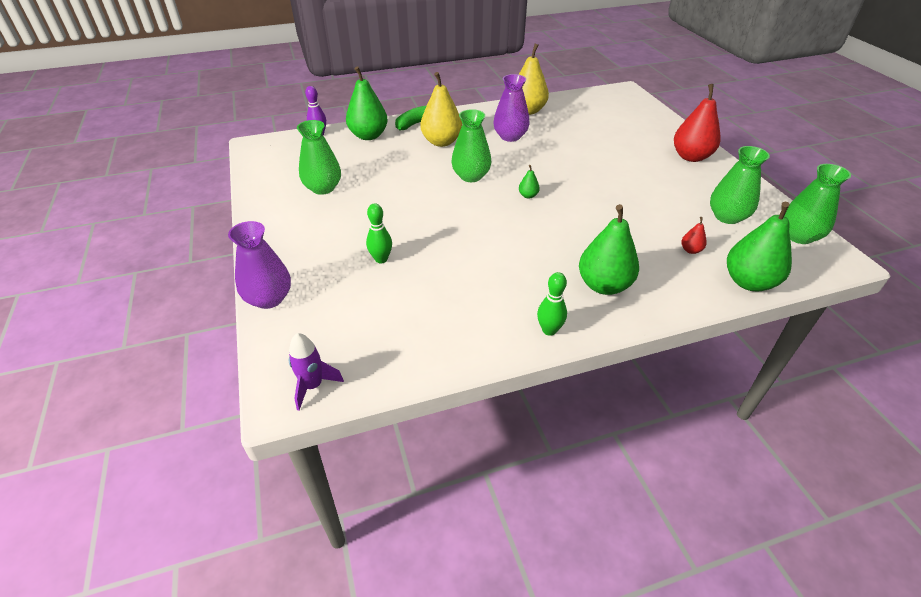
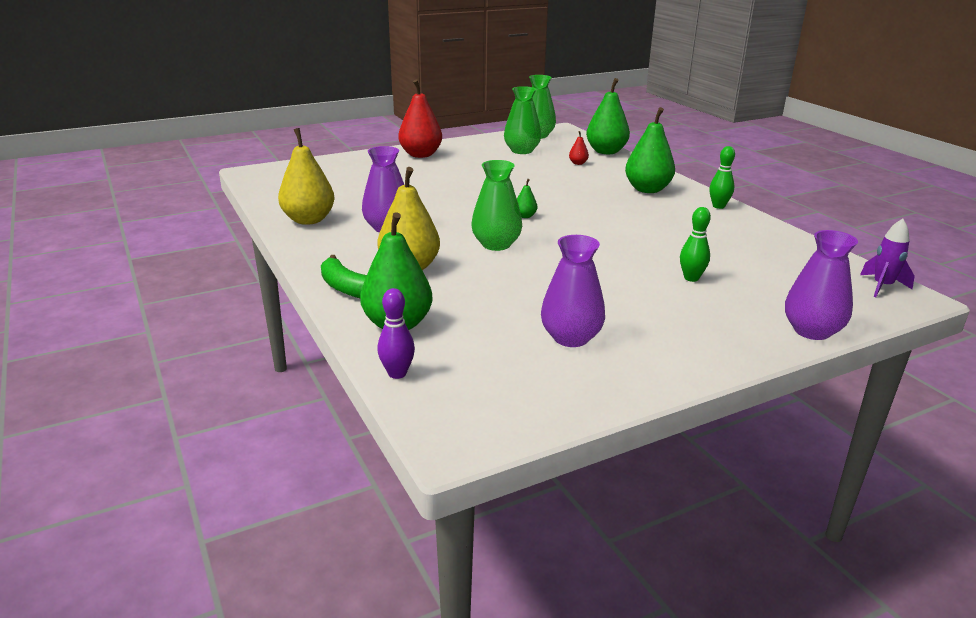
camera: 100 degrees left, 15 degrees down
(323, 188) = (571, 338): green vase -> purple vase

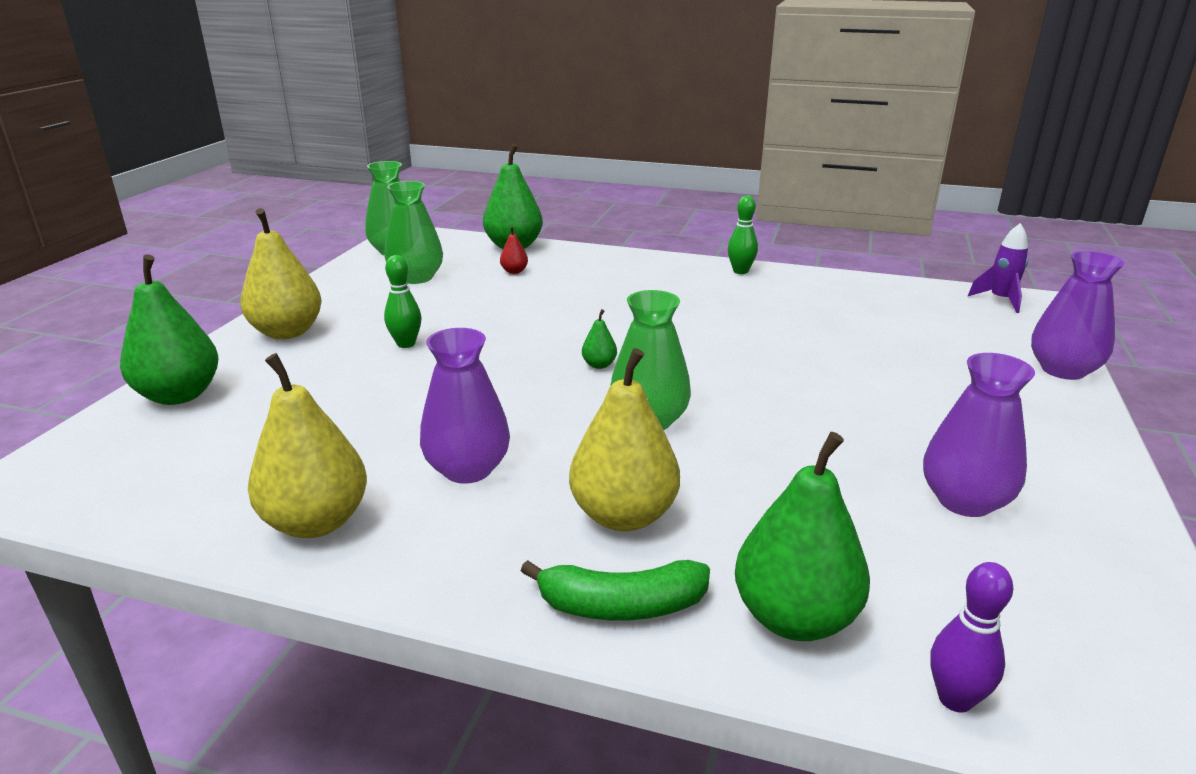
camera: 45 degrees left, 0 degrees up
(420, 155) = (287, 332): red pear -> yellow pear
(647, 189) = (646, 277): green pear -> green pear (179, 395)
(691, 278) = (887, 363): green bowling pin -> green bowling pin (406, 344)

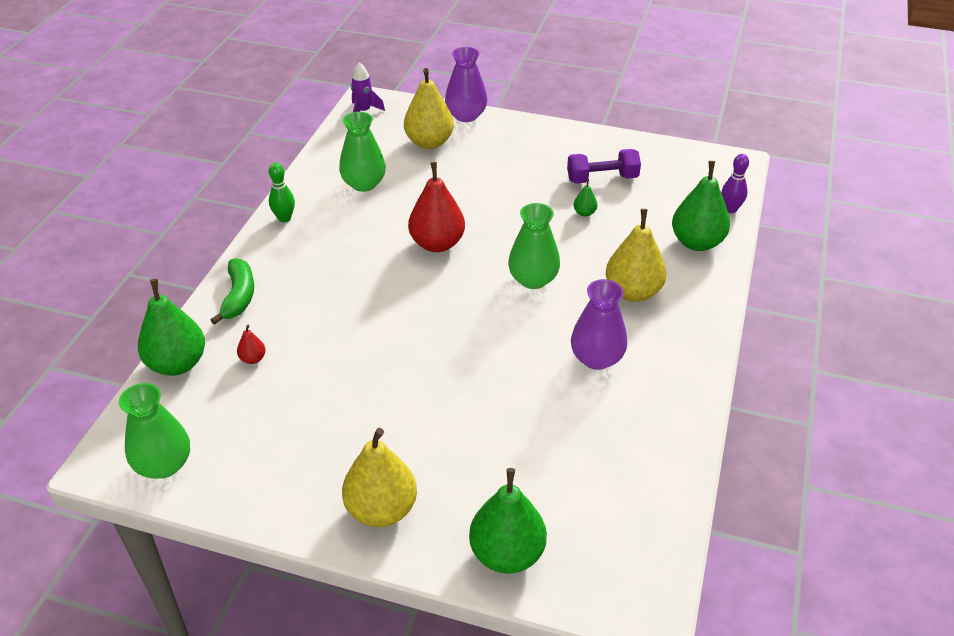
camera: 90 degrees left, 15 degrees up
(316, 522) = (661, 420): yellow pear -> yellow pear (429, 142)
(406, 344) = (413, 416): green bowling pin -> none
(416, 278) = (254, 432): green vase -> green vase (364, 184)
(599, 365) = (455, 301): green pear -> green pear (584, 213)
(621, 605) = (701, 294): green banana -> green banana (239, 296)
(716, 352) = (437, 244): none -> red pear
(964, 501) = (602, 179): purple vase -> purple dumbbell

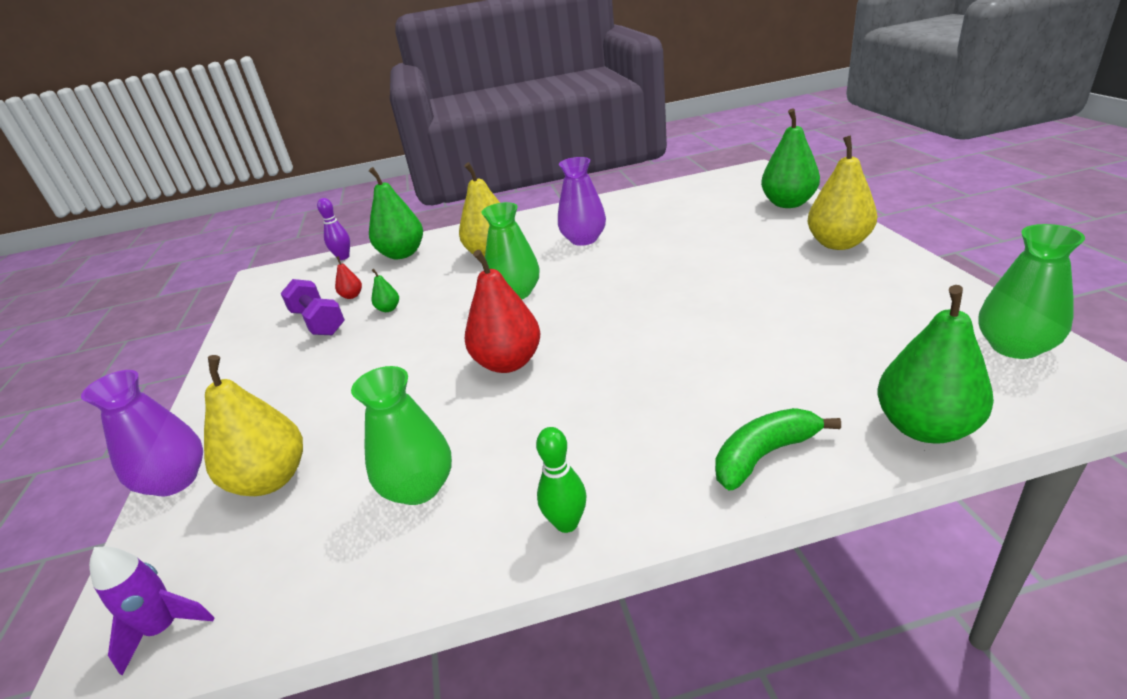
camera: 115 degrees left, 10 degrees down
(253, 359) = (825, 379): red pear -> red pear (352, 296)

